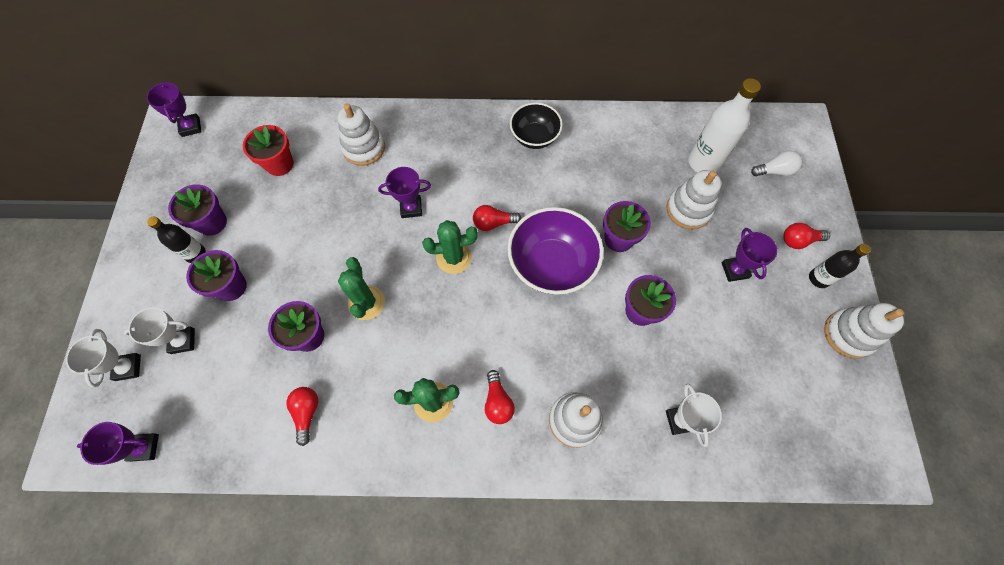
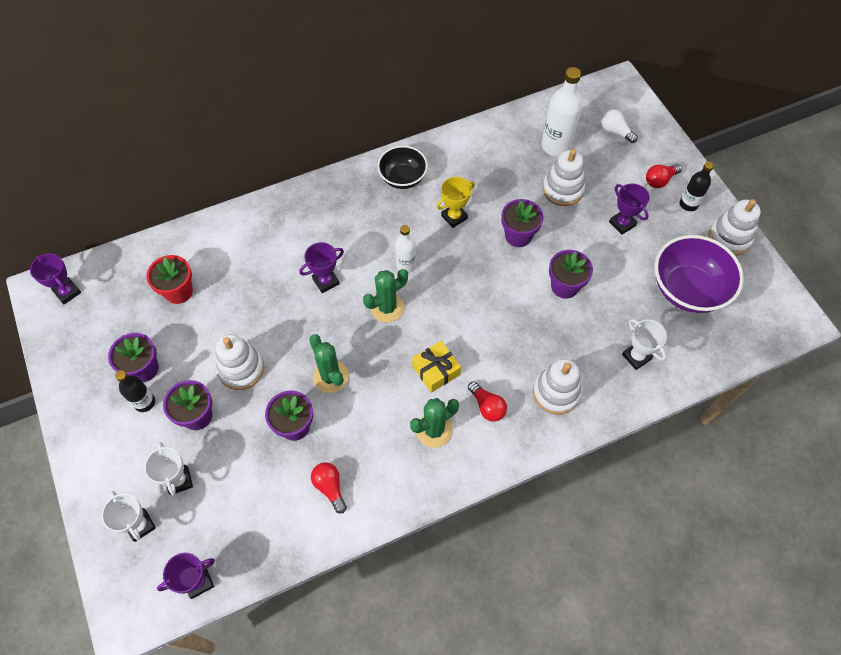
camera: 25 degrees left, 5 degrees down
(183, 341) = (179, 480): white trophy -> white trophy turned 75 degrees counterclockwise
(364, 148) = (251, 246): white stacking toy -> white stacking toy (241, 369)
(467, 341) = (436, 370): none -> yellow gift
(493, 223) = (406, 265): red light bulb -> white bottle
(551, 265) = (474, 279): purple bowl -> purple bowl (687, 289)
(564, 194) = (454, 217): none -> yellow trophy
(774, 171) = (615, 131): white light bulb -> white light bulb turned 105 degrees counterclockwise

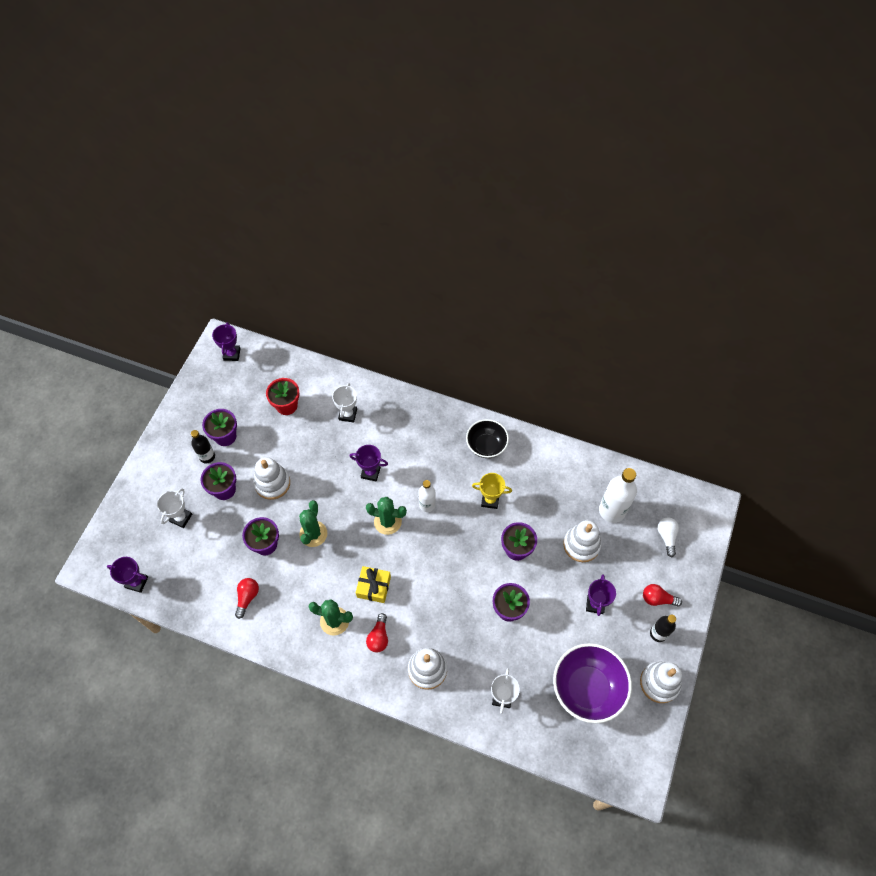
camera: 45 degrees right, 0 degrees up
(140, 525) = (140, 524): white trophy -> white trophy (348, 414)

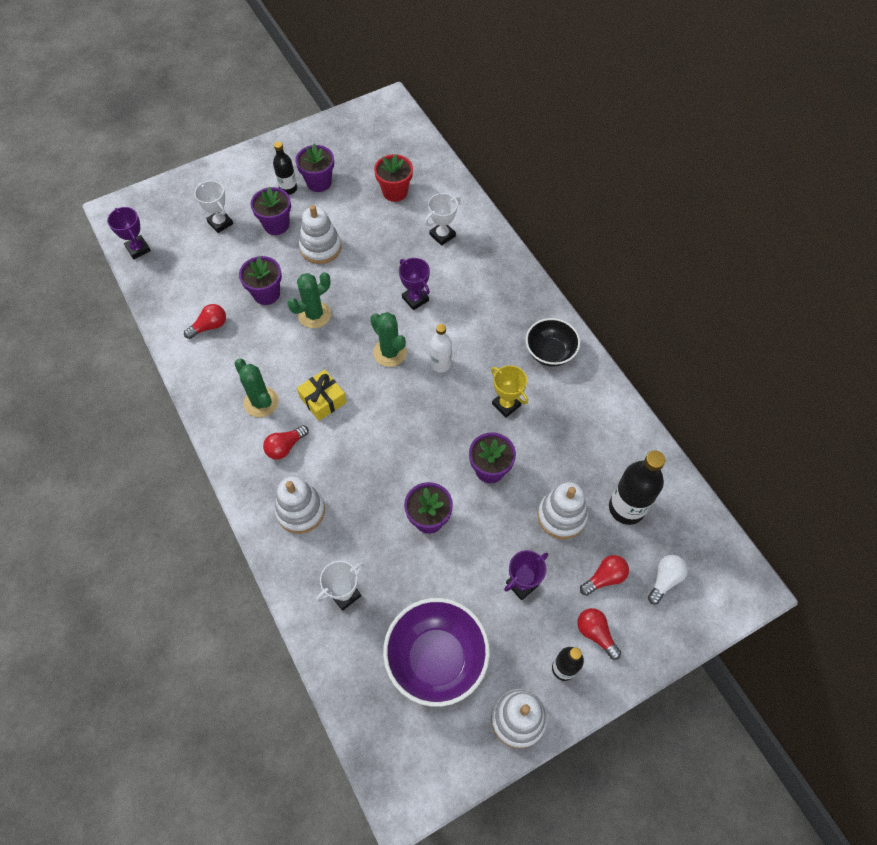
camera: 40 degrees right, 0 degrees up
(181, 518) = (220, 223): white trophy -> white trophy turned 75 degrees clockwise
(232, 354) = (388, 120): purple trophy -> none
(612, 510) = (626, 508): white bottle -> black bottle
(635, 562) = (604, 578): none -> red light bulb

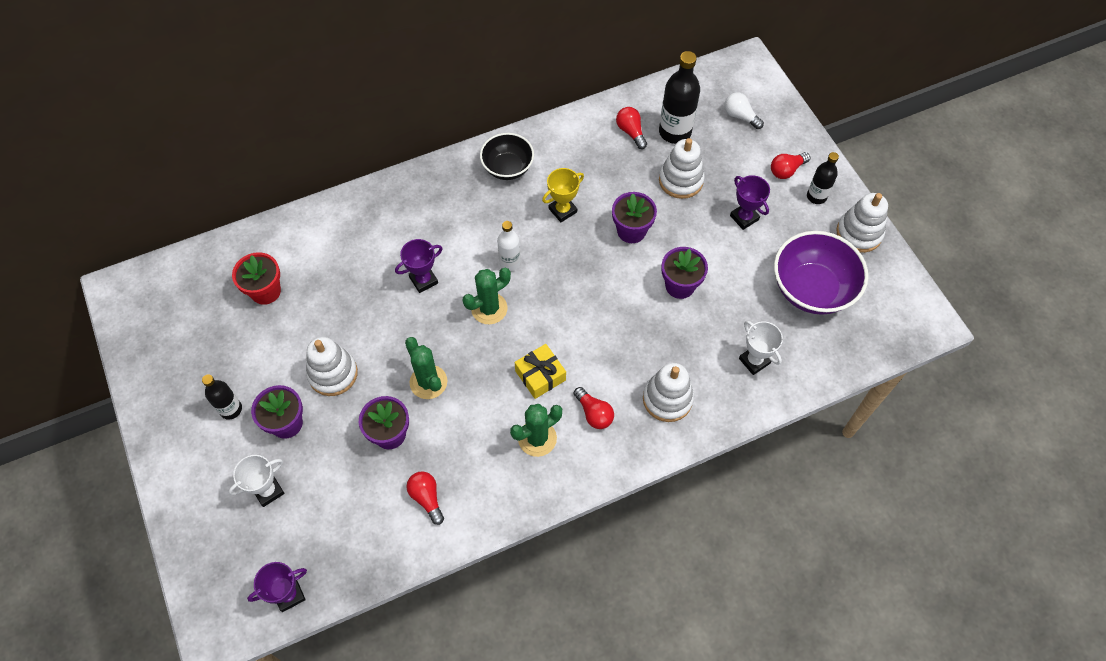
camera: 85 degrees left, 0 degrees up
(319, 182) = (229, 374): purple flower pot -> none
(442, 235) = (341, 248): white trophy -> none
(604, 578) = (738, 157): red light bulb -> red light bulb (631, 132)

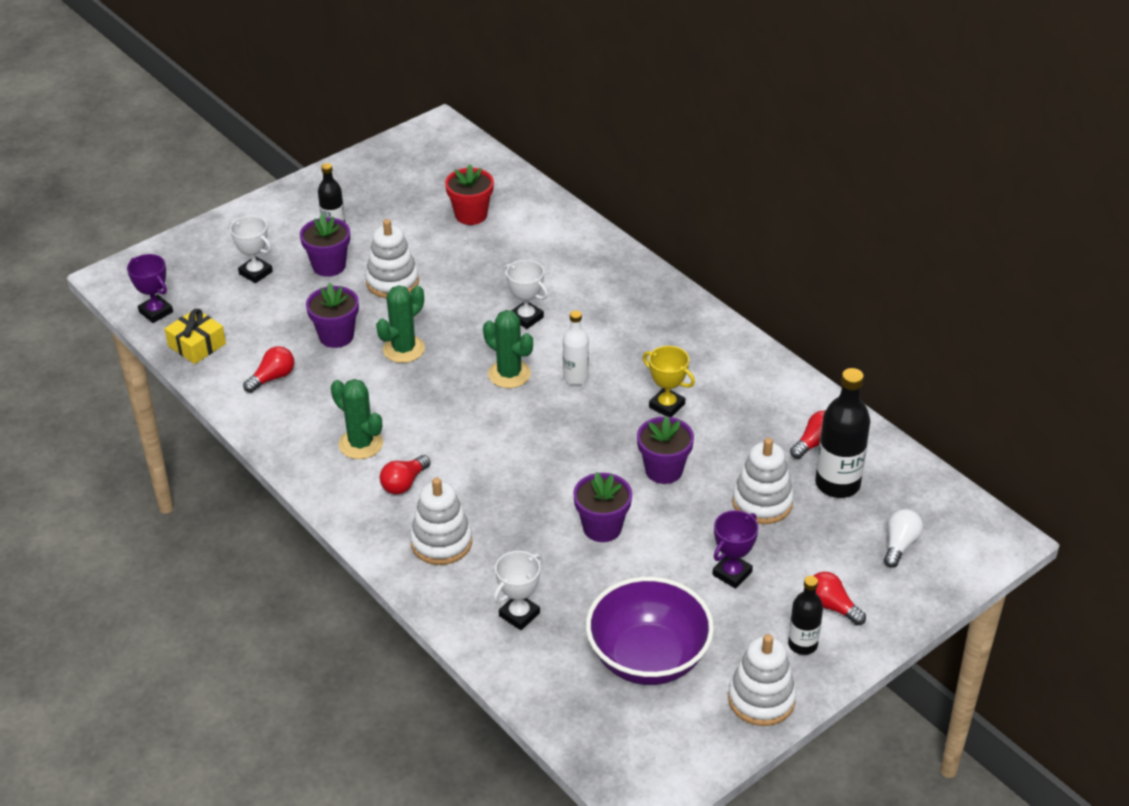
camera: 75 degrees right, 20 degrees down
(423, 280) = (526, 318): purple trophy -> white trophy
(507, 168) = (706, 348): black bowl -> none
(540, 375) = (438, 431): yellow gift -> yellow gift (197, 345)

